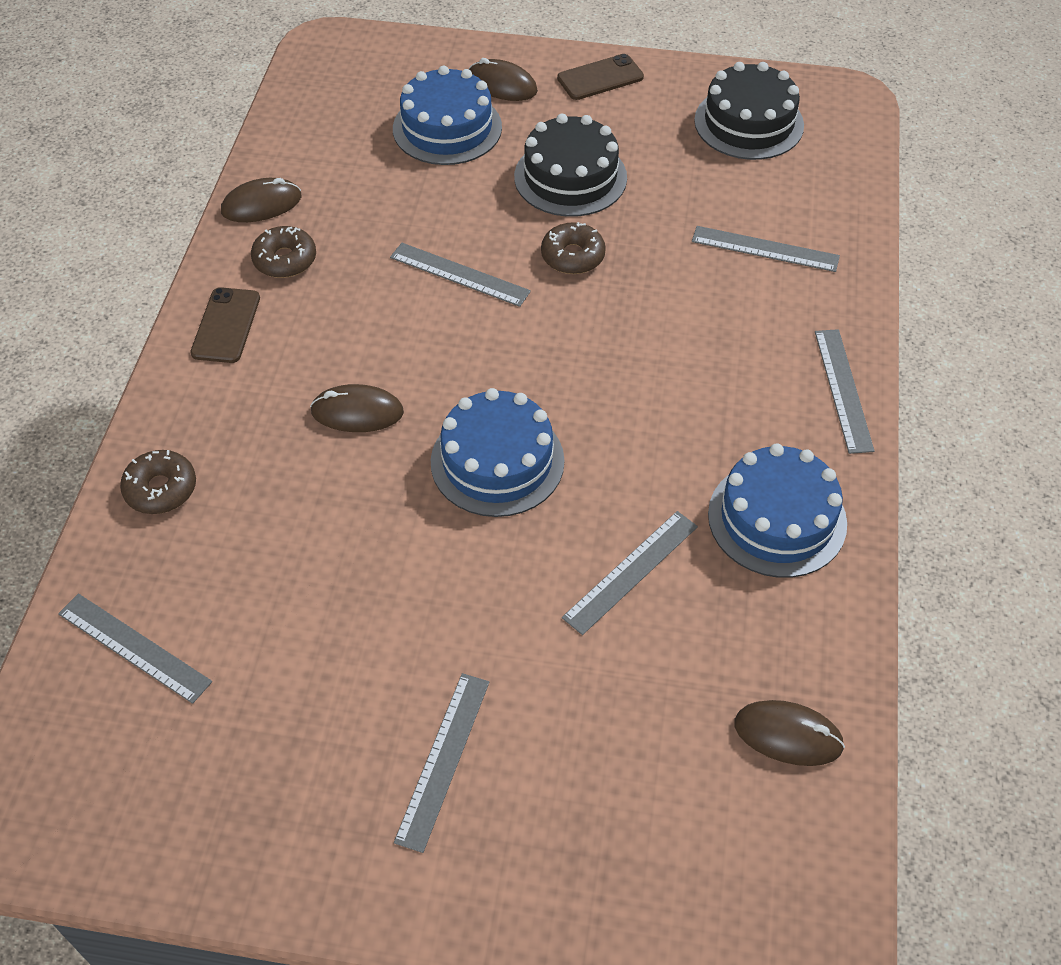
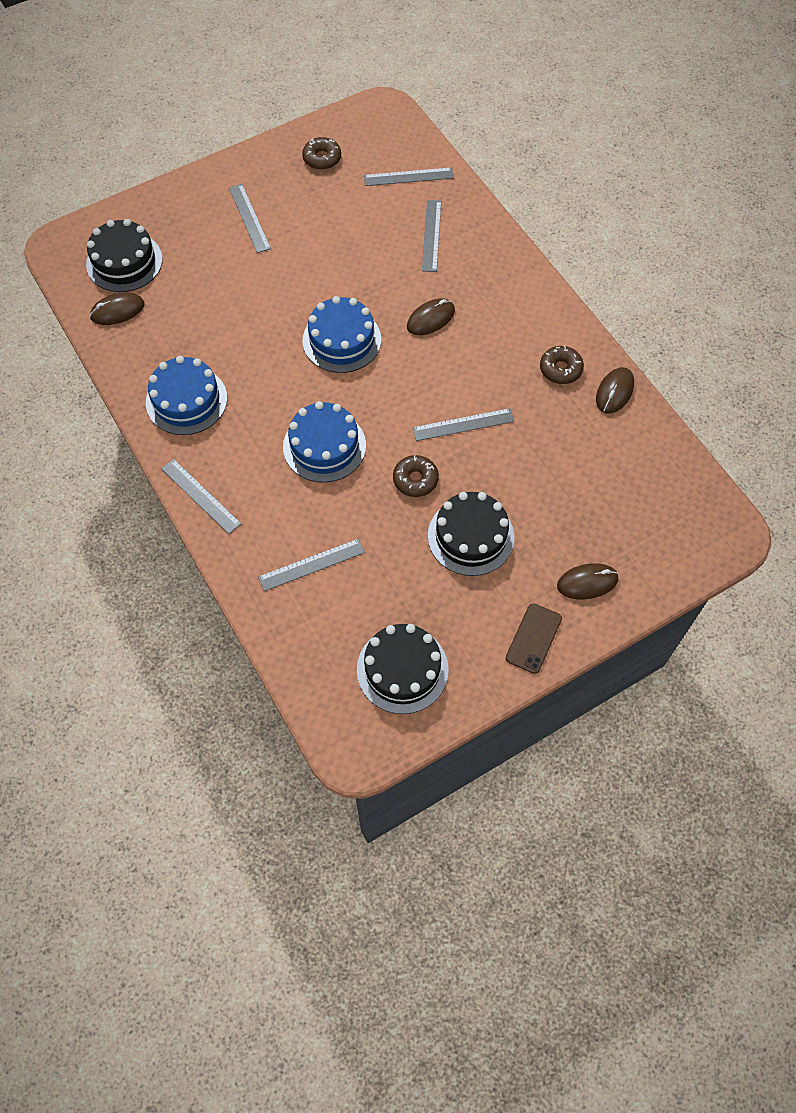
camera: 140 degrees right, 10 degrees up
(161, 489) = (474, 232): brown donut -> brown donut (322, 158)
(226, 325) = (542, 316): brown phone -> none
(447, 128) = (580, 520): blue cake -> blue cake (324, 446)
(631, 571) = (235, 332): grey ruler -> grey ruler (431, 235)
(716, 827) = (124, 262): none -> black cake

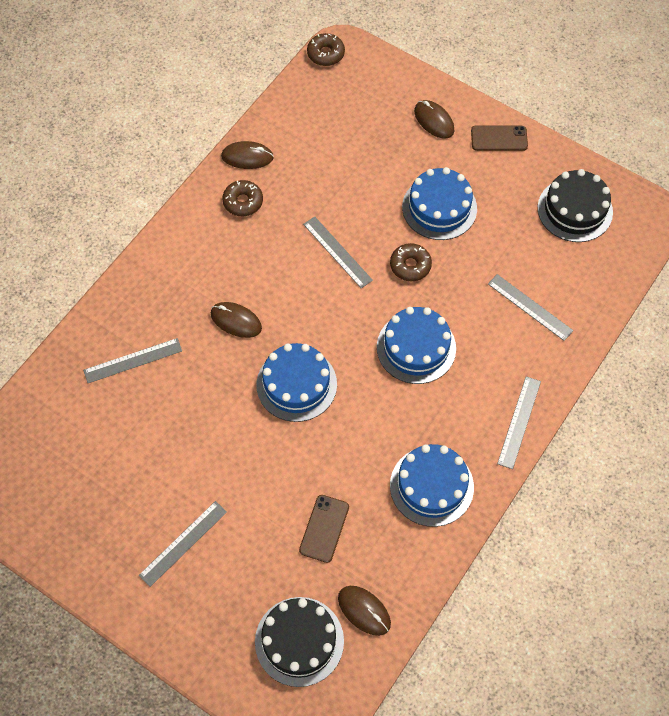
camera: 115 degrees left, 0 degrees up
(200, 310) = (324, 528): none -> brown phone
(322, 158) = (67, 510): brown donut -> brown donut (325, 54)
(408, 177) = (61, 413): grey ruler -> none
(471, 536) = (439, 208): black cake -> blue cake

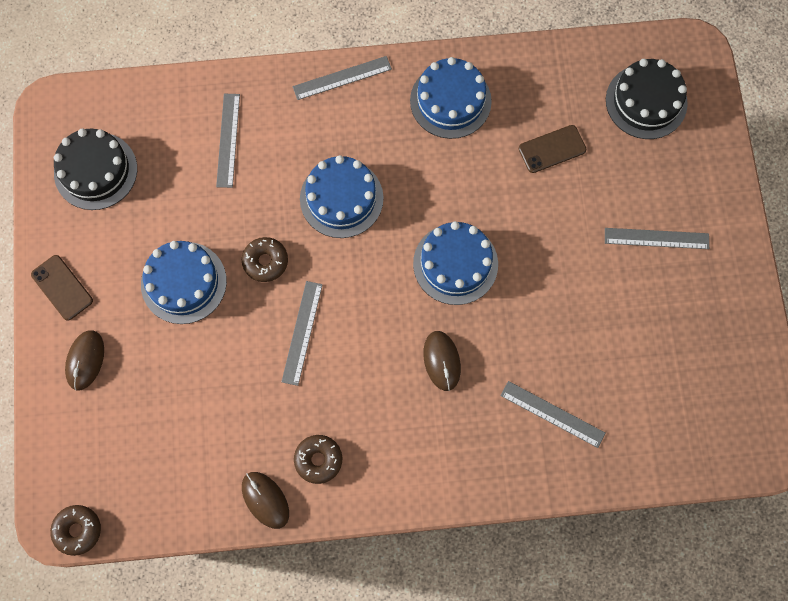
camera: 130 degrees left, 10 degrees up
(364, 611) = (585, 76): brown mouse -> none

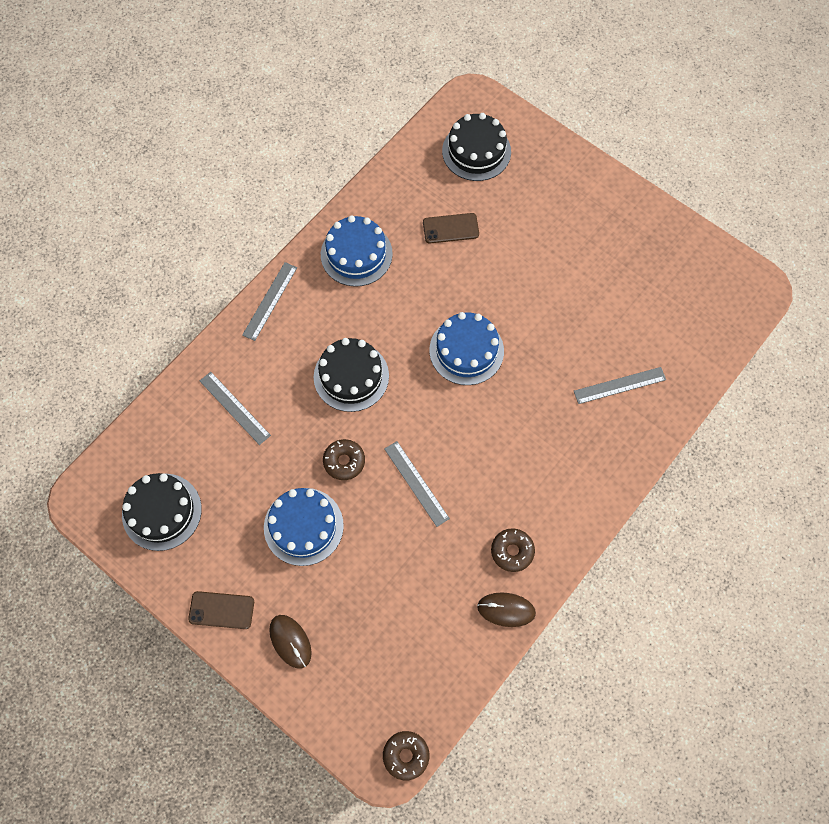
camera: 45 degrees left, 5 degrees down
(341, 198) = (351, 376): blue cake -> black cake
(442, 361) = (521, 417): brown mouse -> none
(552, 149) = (450, 228): brown phone -> brown phone turned 60 degrees clockwise
(656, 238) = (568, 226): grey ruler -> none

